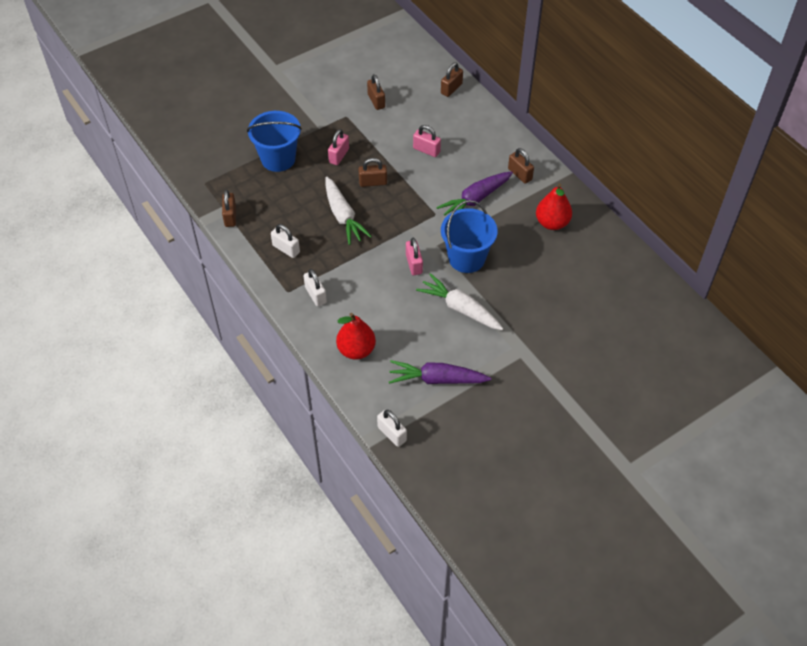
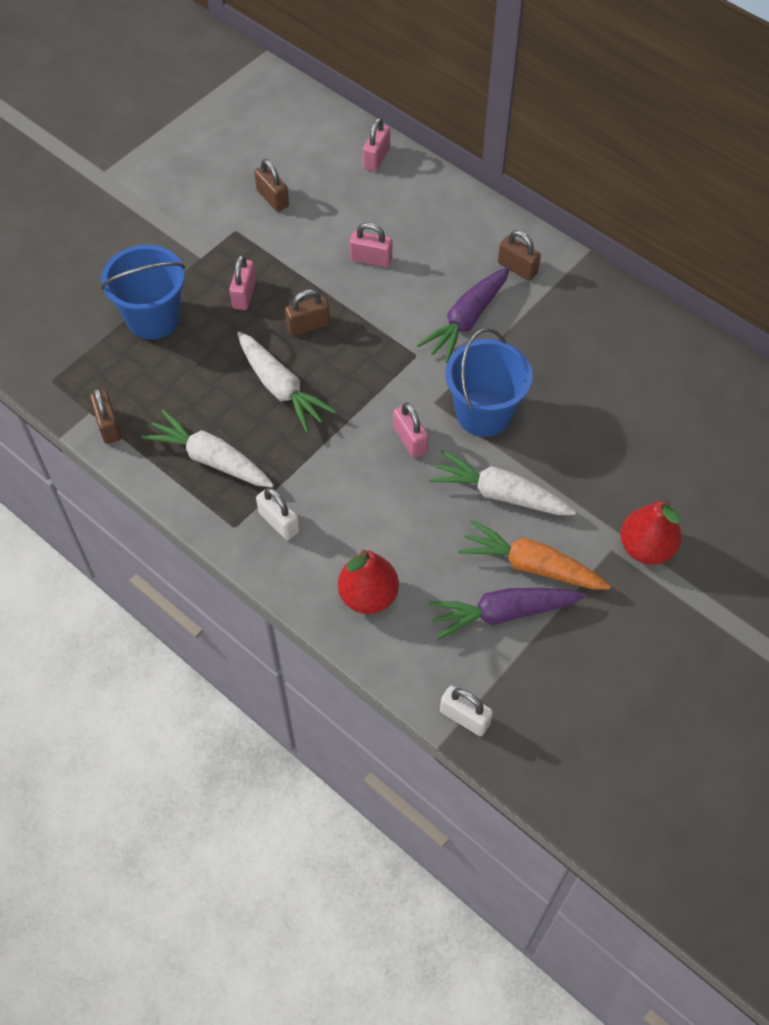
camera: 15 degrees left, 5 degrees up
(286, 249) = (211, 459): white padlock -> white carrot
(451, 89) = (376, 158): brown padlock -> pink padlock
(465, 355) = (531, 565): none -> orange carrot
(552, 223) = (587, 332): red pear -> red pear (646, 548)

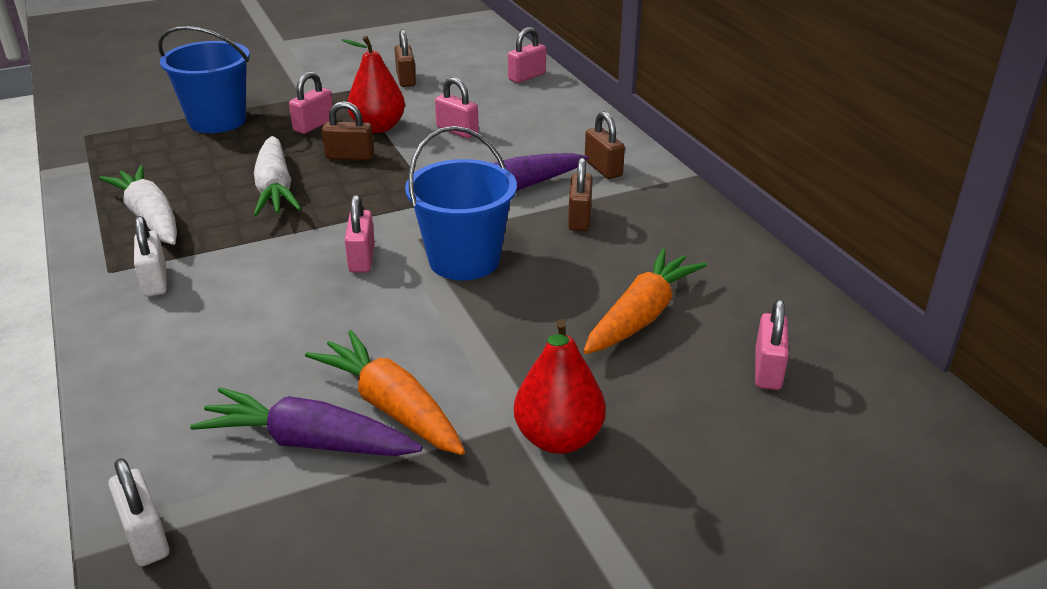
camera: 25 degrees right, 25 degrees down
(108, 426) = (91, 173): brown padlock -> brown padlock (579, 218)
(368, 596) = (172, 371): red pear -> red pear (378, 127)
(500, 494) = (417, 330): white carrot -> none
(635, 422) = (641, 315): none -> orange carrot
(736, 441) = (767, 370): none -> pink padlock

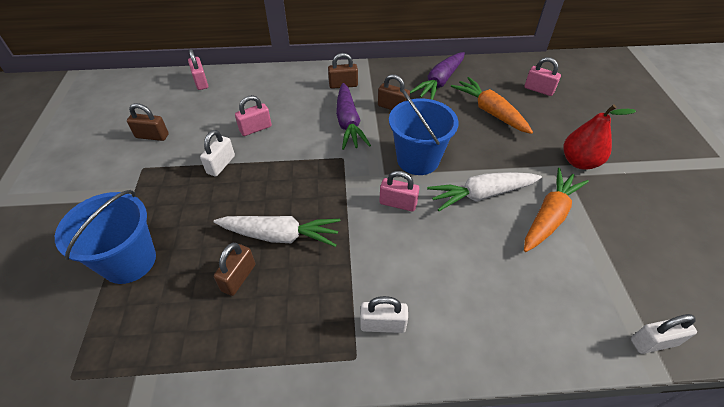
camera: 70 degrees left, 15 degrees up
(150, 217) = (281, 324): white carrot -> white carrot (481, 195)
(308, 442) = (576, 256): purple carrot -> purple carrot (439, 82)
(314, 125) = (189, 199): pink padlock -> none
(350, 156) = (256, 187): brown padlock -> brown padlock (238, 277)
(378, 127) = (221, 165): red pear -> white padlock
(391, 406) = (549, 216): orange carrot -> orange carrot turned 150 degrees clockwise

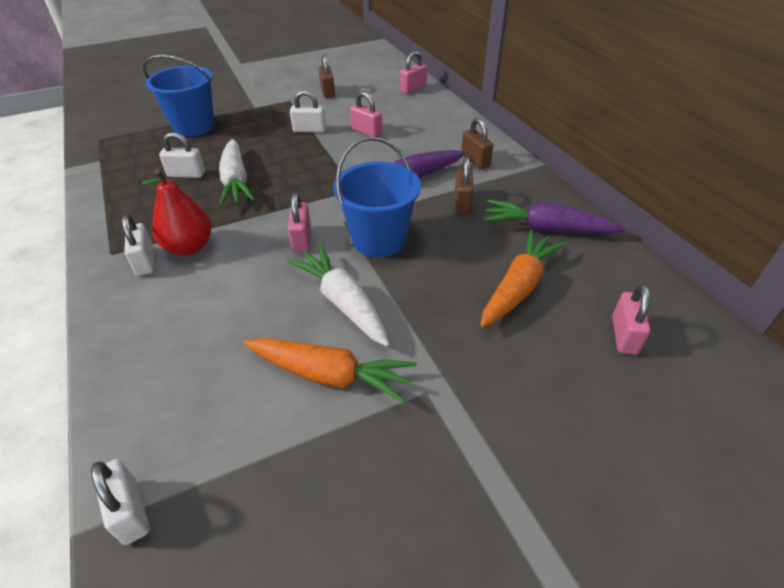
camera: 70 degrees right, 5 degrees down
(238, 277) = (186, 174): brown padlock -> white padlock
(579, 162) = (466, 404): red pear -> red pear (189, 247)

